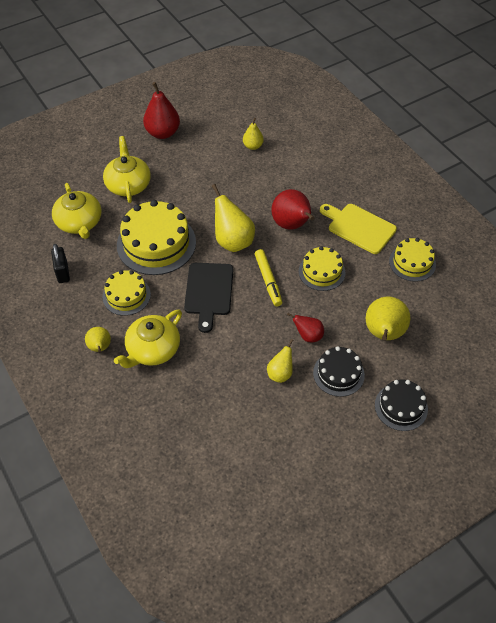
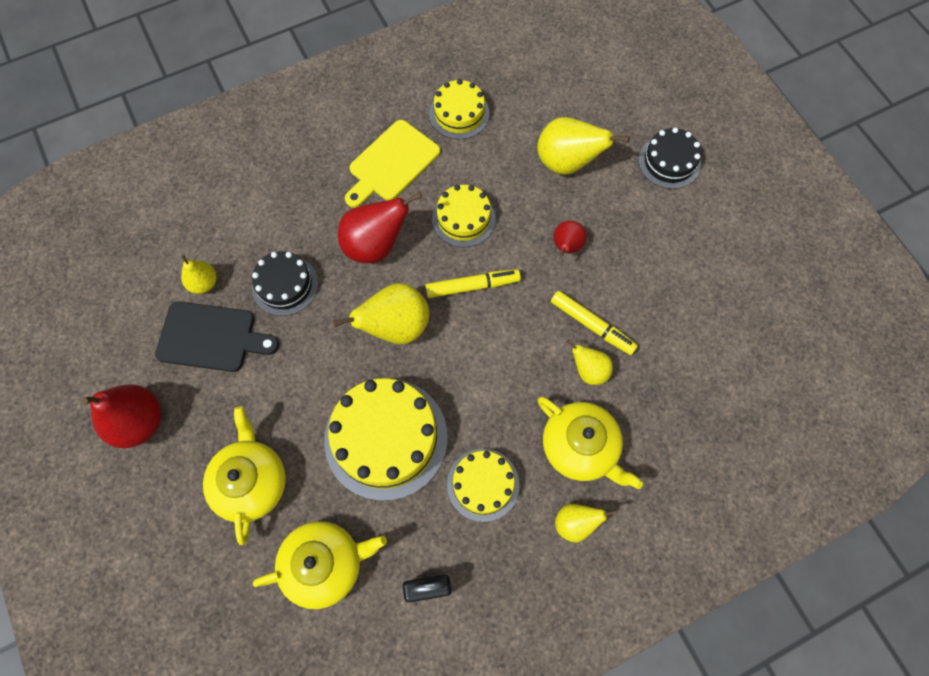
camera: 85 degrees left, 15 degrees up
(128, 184) = (251, 482): yellow teapot -> yellow teapot turned 90 degrees clockwise
(209, 292) = (486, 365): black cutting board -> black cutting board (211, 337)
(245, 354) = (592, 325): none -> yellow marker
(280, 373) = (622, 286): yellow pear -> yellow pear (589, 370)
(338, 373) = (623, 220): black cake -> black cake (285, 285)

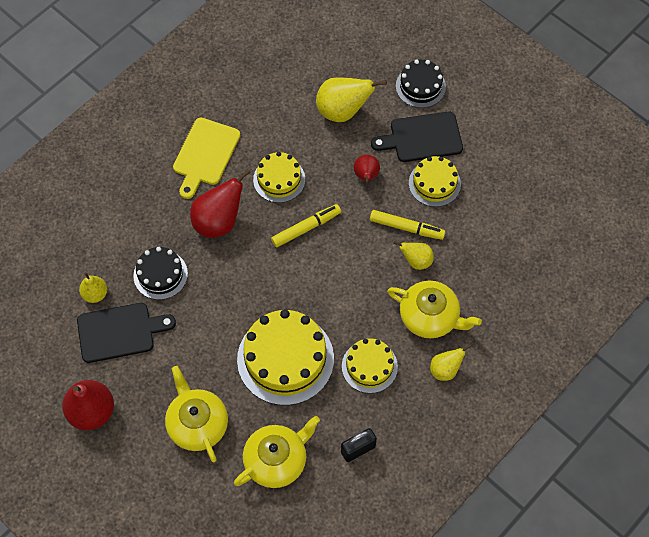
camera: 20 degrees left, 5 degrees down
(395, 327) = (259, 277): yellow pear -> none
(459, 114) = (243, 98): yellow cake -> yellow cake (434, 183)
(650, 223) = (422, 138): none -> black cutting board

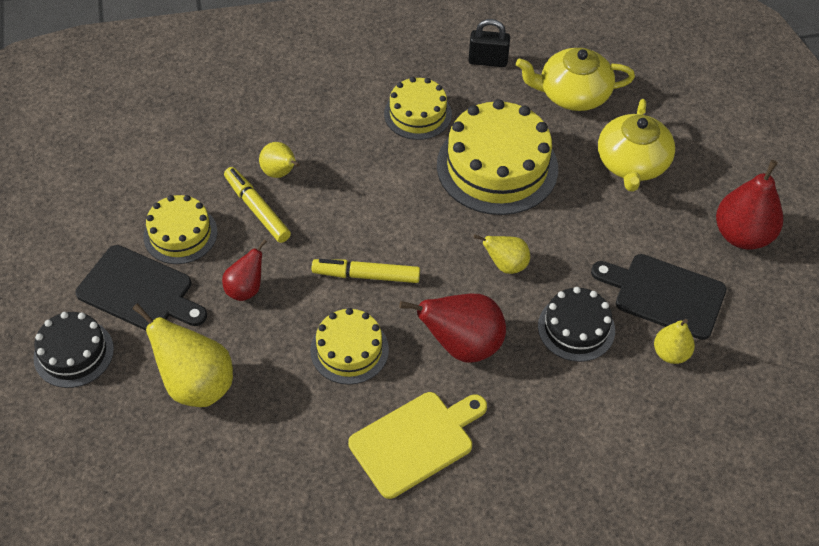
camera: 145 degrees left, 10 degrees down
(430, 316) = (318, 119): yellow teapot -> none
(445, 370) = (348, 72): yellow pear -> yellow pear (505, 265)

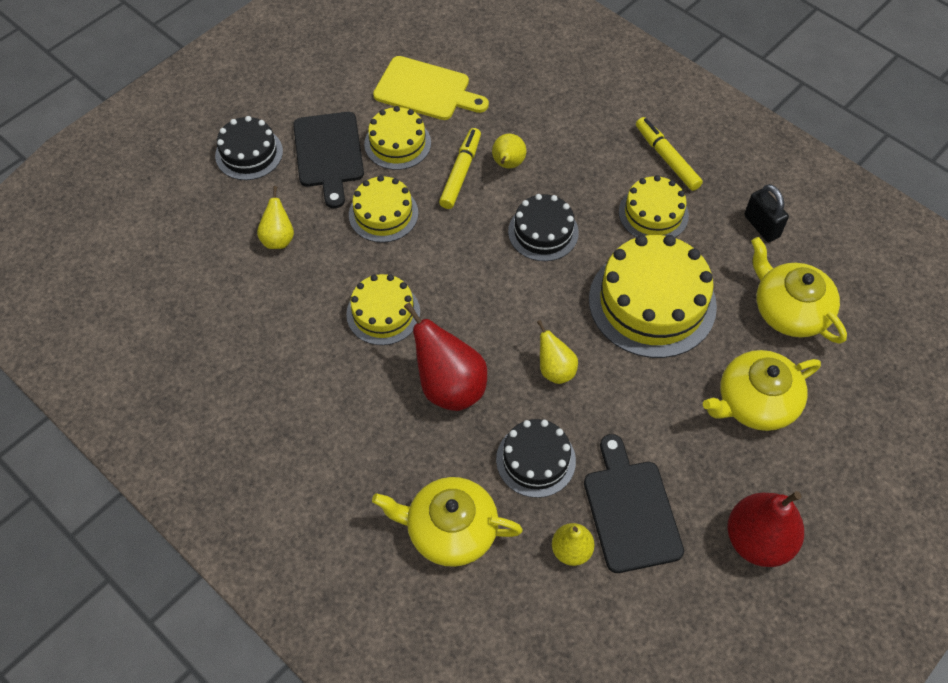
camera: 55 degrees right, 5 degrees up
(196, 384) = (278, 238): yellow pear -> yellow pear, size x0.57
(246, 289) = (383, 214): red pear -> yellow cake
(366, 276) = (460, 281): yellow marker -> yellow marker (667, 158)
(370, 192) = (543, 232): none -> black cake
(415, 441) = (336, 408): yellow cutting board -> yellow cutting board (426, 90)
(595, 424) = (450, 530): none -> yellow teapot

